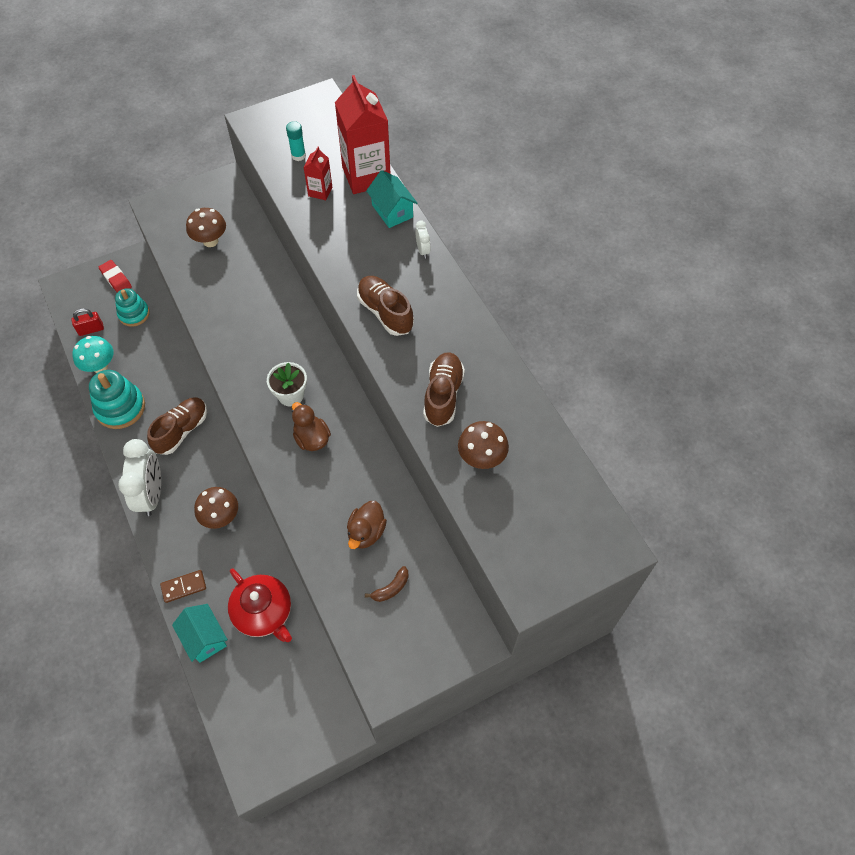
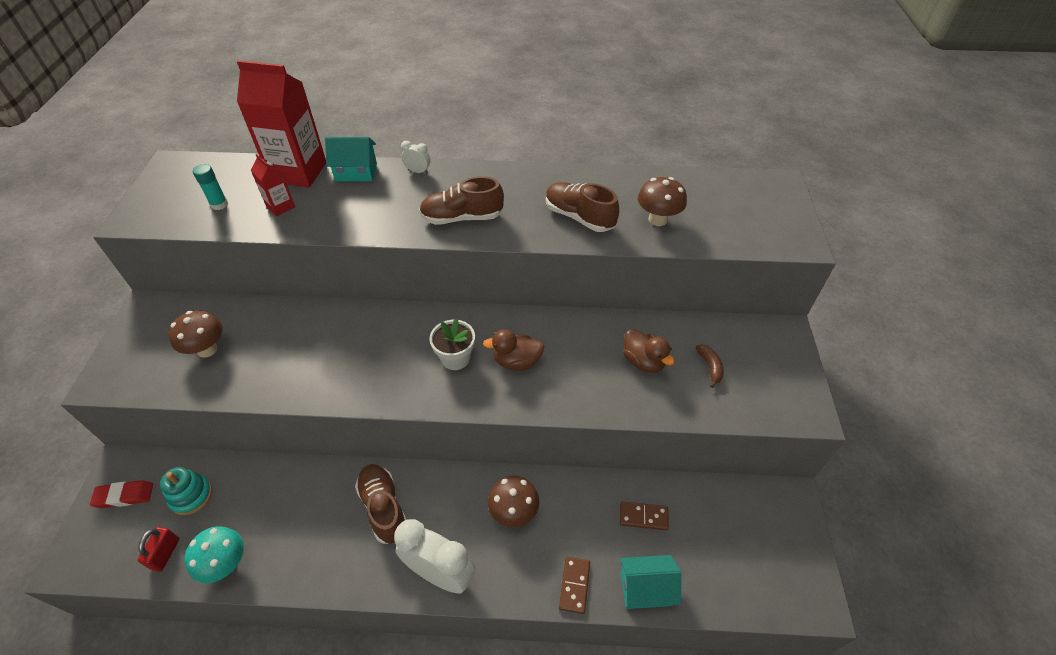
camera: 60 degrees left, 10 degrees down
(120, 408) = (302, 563): turquoise stacking toy -> none
(264, 612) = (643, 516): red teapot -> brown domino

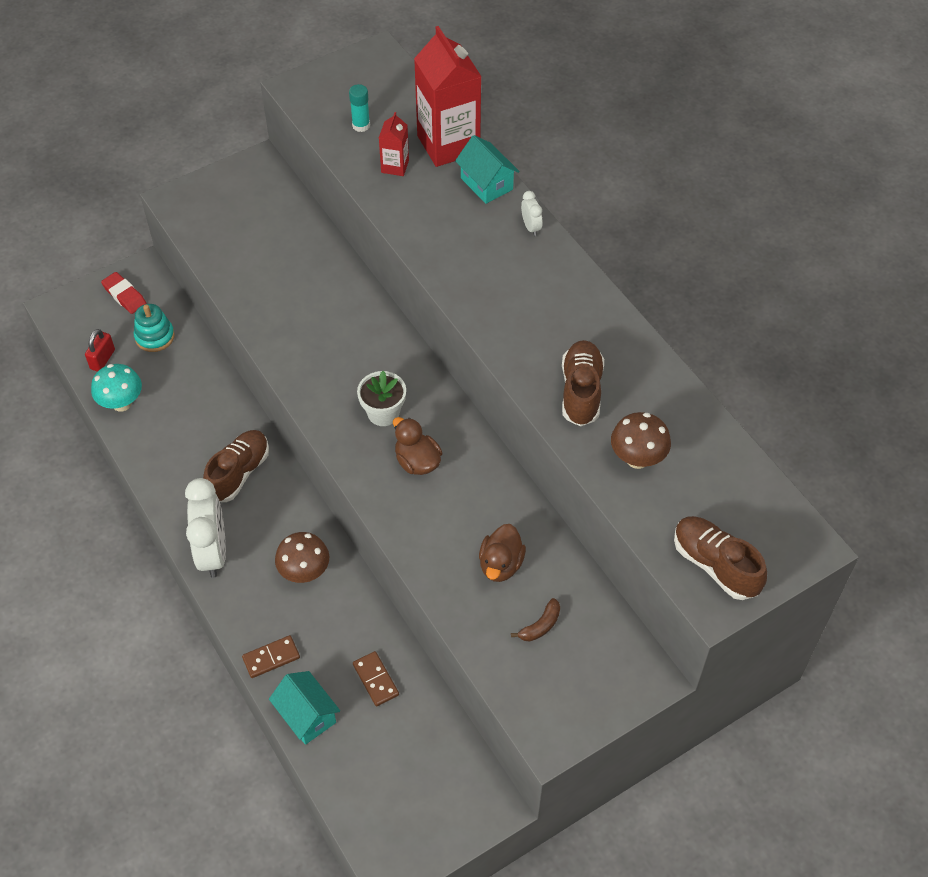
camera: 55 degrees right, 5 degrees up
(165, 554) = (102, 359): red padlock -> red padlock turned 45 degrees counterclockwise
(207, 349) = (253, 237): brown mushroom -> none
(462, 218) = (497, 302): brown shoe -> brown shoe (715, 565)

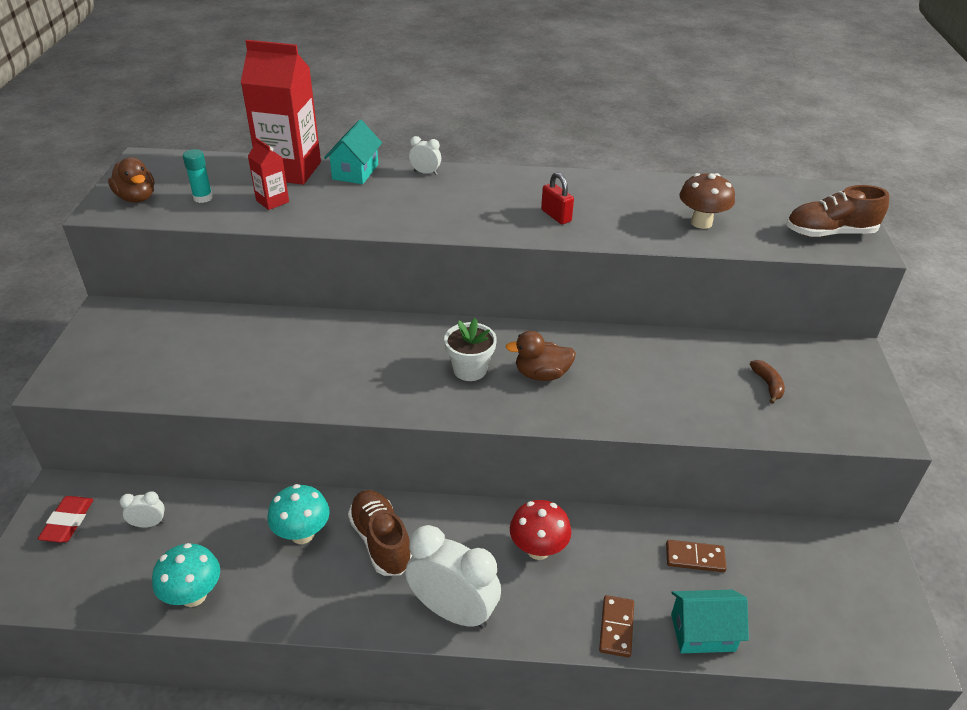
camera: 55 degrees left, 15 degrees down
(102, 359) = (120, 583): red padlock -> red padlock (556, 216)
(124, 295) = (68, 522): red eraser -> red eraser turned 75 degrees counterclockwise
(155, 337) = (149, 524): turquoise stacking toy -> white clock
(210, 424) = (302, 534): none -> turquoise mushroom
(304, 572) = (538, 549): brown mushroom -> red mushroom
(486, 183) = (355, 172): turquoise house -> turquoise house turned 75 degrees counterclockwise
(501, 564) = (689, 378): brown duck -> brown duck (137, 198)
(581, 391) = (612, 218): brown shoe -> none

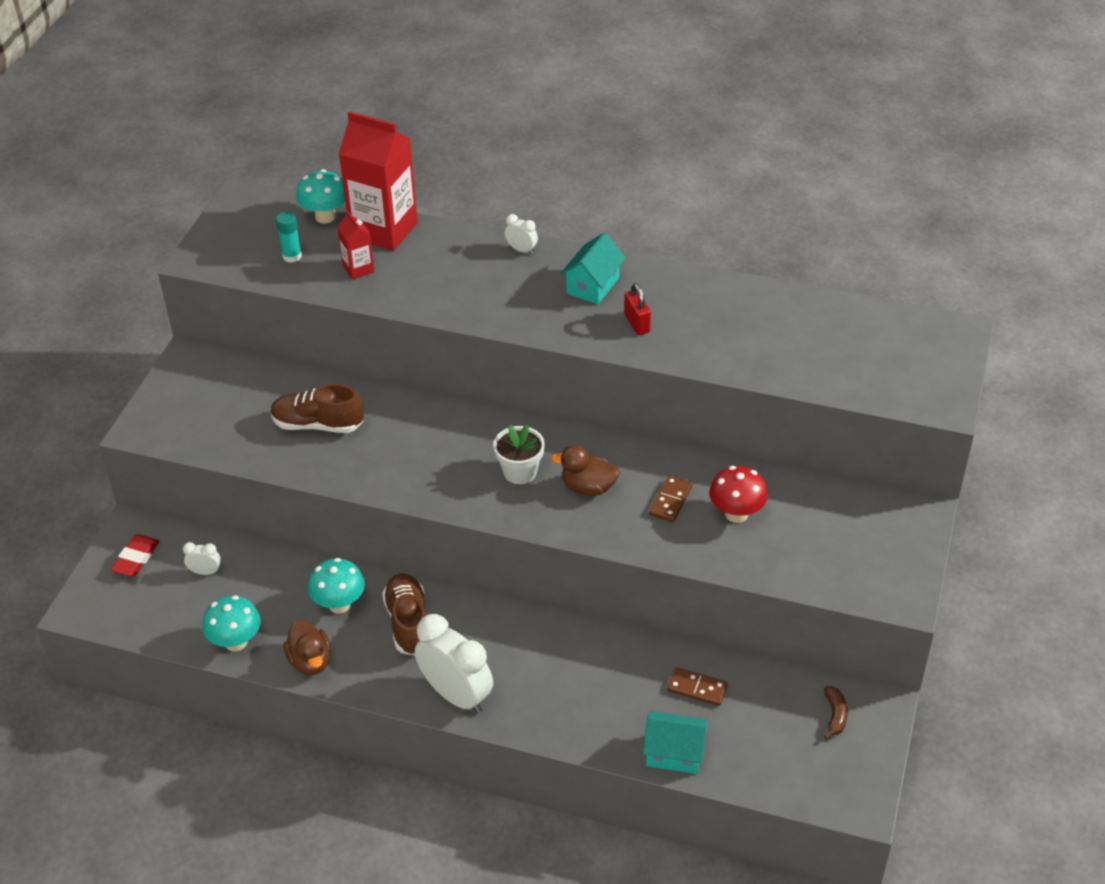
camera: 15 degrees right, 5 degrees up
(137, 198) = (229, 249): brown duck -> brown duck (310, 661)
(230, 165) = (325, 217): none -> turquoise mushroom
(355, 172) = (449, 240): turquoise house -> turquoise house (592, 285)
(538, 549) = (551, 655): red mushroom -> red mushroom (736, 514)
(616, 627) = (597, 735): brown domino -> brown domino (670, 501)
(701, 223) = (785, 351): brown mushroom -> none
(768, 385) = (810, 532): brown banana -> brown banana (835, 715)
(829, 233) = (916, 382): brown shoe -> brown shoe (318, 424)

